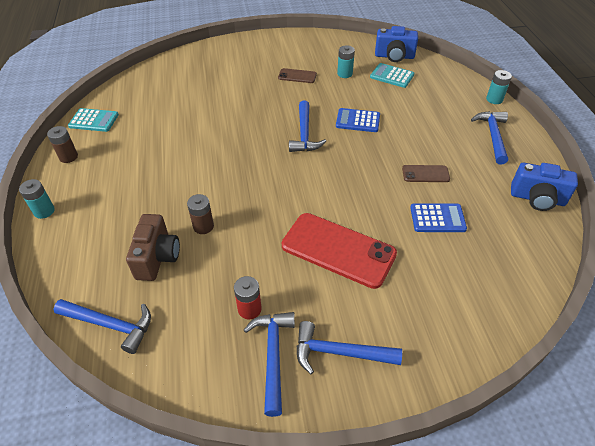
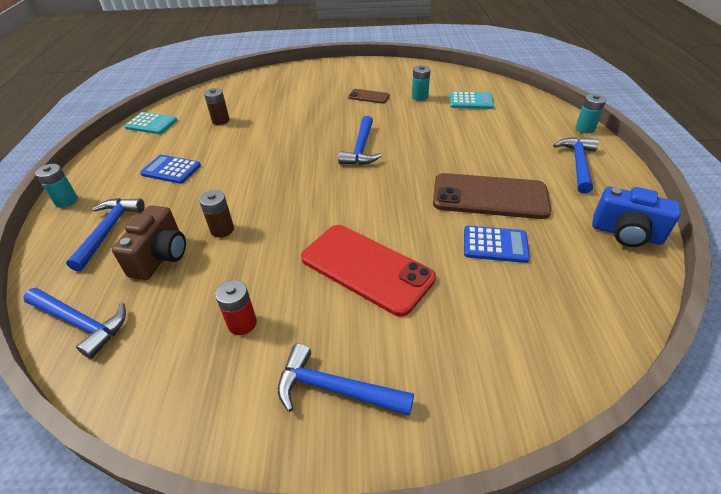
camera: 10 degrees right, 5 degrees down
(68, 157) = (113, 154): brown battery -> brown battery (220, 120)
(273, 356) = (251, 383): blue hammer -> blue hammer (108, 231)
(358, 121) = (423, 140): blue calculator -> blue calculator (171, 170)
(392, 76) = (471, 101): turquoise calculator -> turquoise calculator turned 150 degrees clockwise
(394, 56) = (477, 84): blue camera -> none
(425, 174) = (489, 197): brown phone -> brown phone, size x2.09

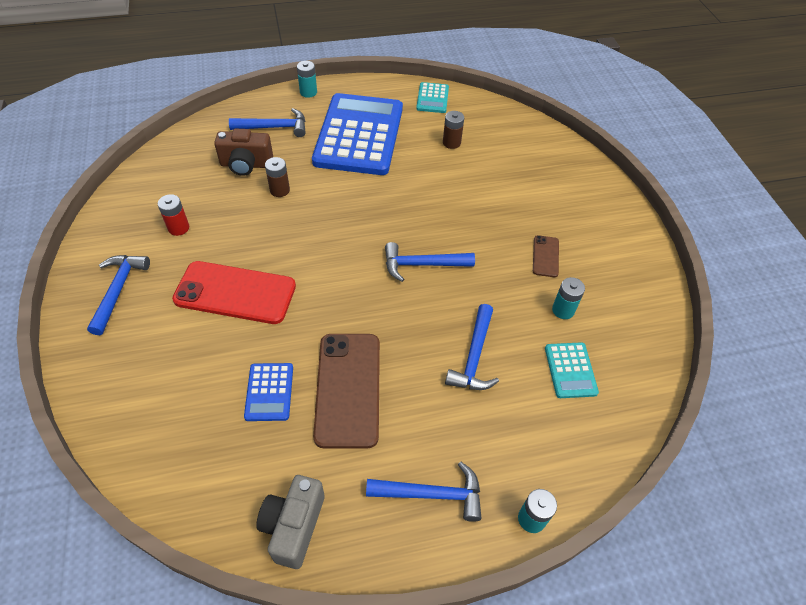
camera: 75 degrees right, 10 degrees up
(81, 323) = (183, 148): blue hammer -> blue hammer (474, 357)
(171, 170) = (359, 135): blue calculator -> blue calculator, size x2.36
(366, 268) = (235, 293): red phone -> red phone turned 75 degrees clockwise
(626, 233) = (293, 526): blue camera -> grey camera

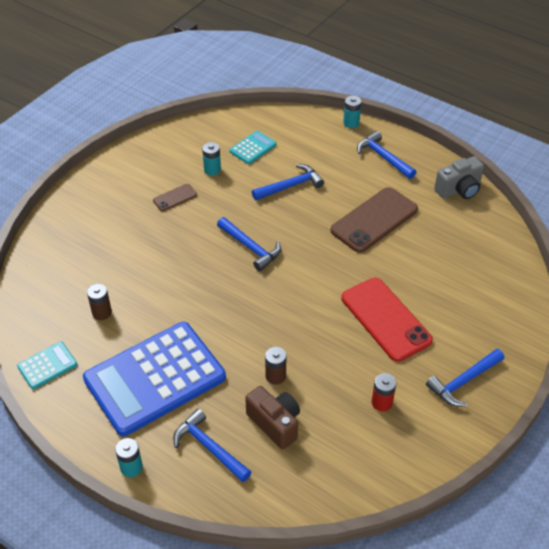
camera: 130 degrees left, 5 degrees down
(269, 392) = (418, 249): blue calculator -> none

